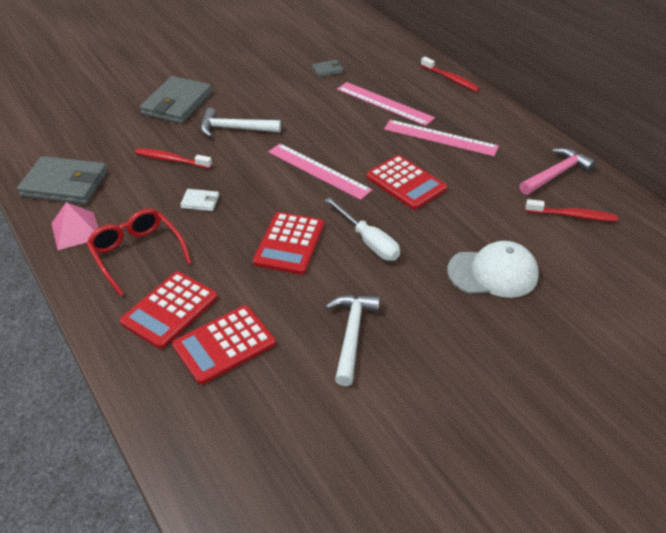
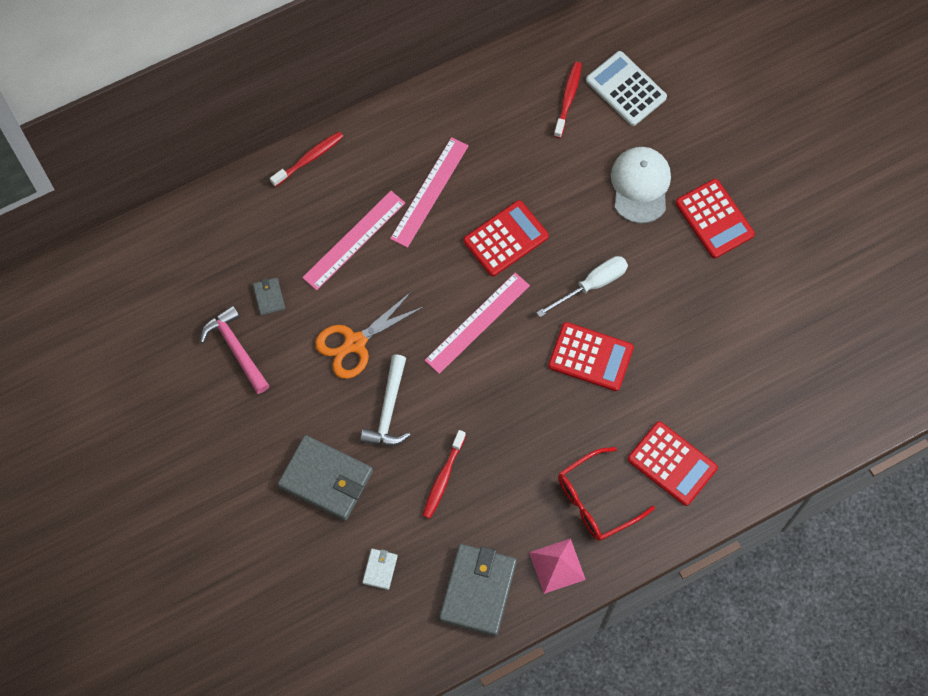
camera: 85 degrees left, 25 degrees up
(200, 202) = (520, 443): white wallet -> white wallet (380, 569)
(224, 344) = (714, 415): red calculator -> red calculator (714, 219)
(293, 109) = (355, 343): none -> orange scissors
(352, 334) = (707, 311): white hammer -> none
(556, 174) = (503, 95): pink hammer -> pink hammer (236, 348)
(605, 257) = (626, 89): none -> white calculator

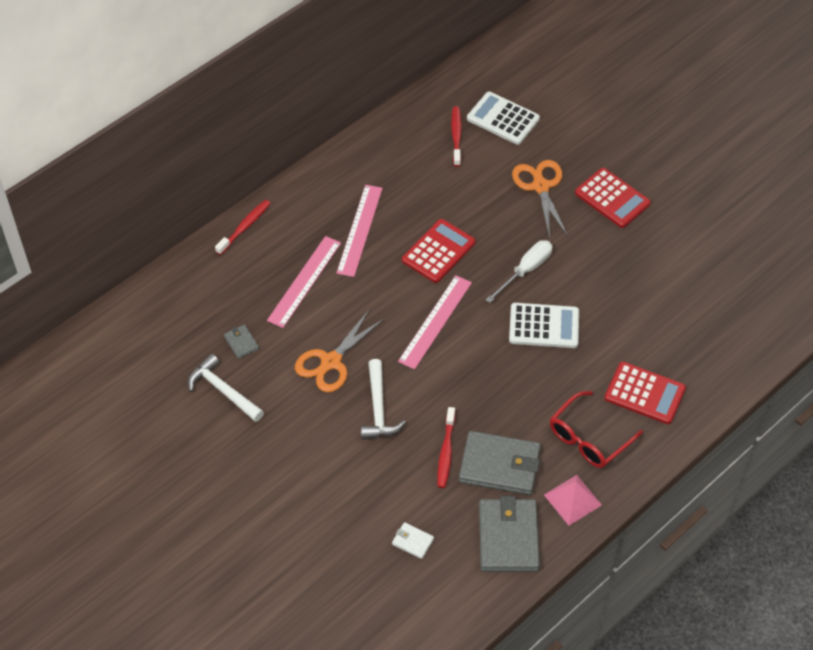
camera: 15 degrees left, 15 degrees down
(236, 348) = (223, 390): pink hammer -> white hammer
(326, 479) = (339, 478): grey wallet -> grey wallet (499, 465)
(380, 569) = (412, 541): white wallet -> white wallet turned 60 degrees counterclockwise
(590, 357) = (544, 326): red calculator -> white calculator
(640, 185) = (540, 187): white cap -> orange scissors

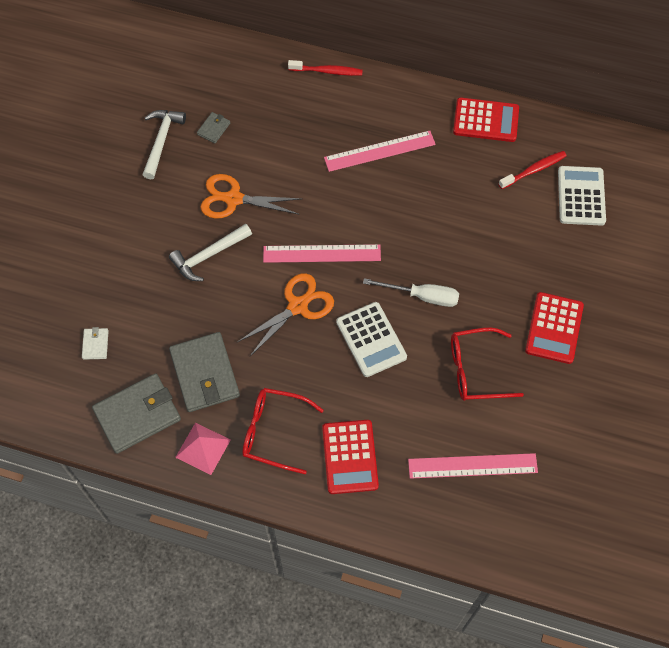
camera: 60 degrees right, 10 degrees up
(304, 281) = (301, 139): pink ruler -> pink ruler (472, 466)
(438, 251) = (397, 219): red calculator -> red calculator (486, 120)
(446, 452) = (194, 326): red toothbrush -> none
(540, 187) = (525, 263): orange scissors -> orange scissors (297, 306)
(617, 268) = (475, 370): none -> red glasses

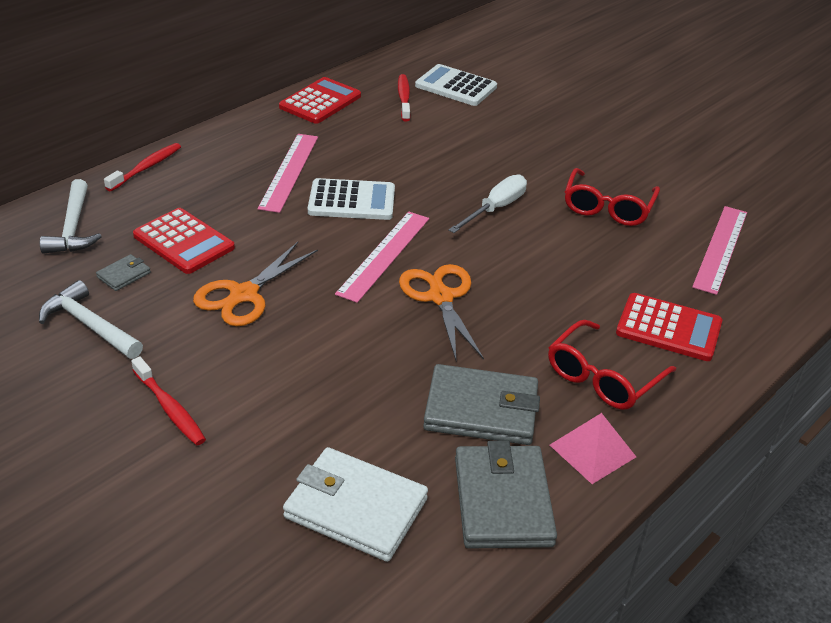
camera: 65 degrees left, 25 degrees down
(95, 344) = (356, 508): white wallet -> white wallet, size x2.20
(120, 219) = (170, 408): none -> red toothbrush
(208, 256) = (307, 345): white hammer -> white hammer (73, 228)
(213, 129) = (124, 275): grey wallet -> grey wallet turned 75 degrees clockwise
(371, 339) = (525, 260): white calculator -> white calculator (351, 201)
(554, 328) = (589, 149): red calculator -> red calculator (183, 242)

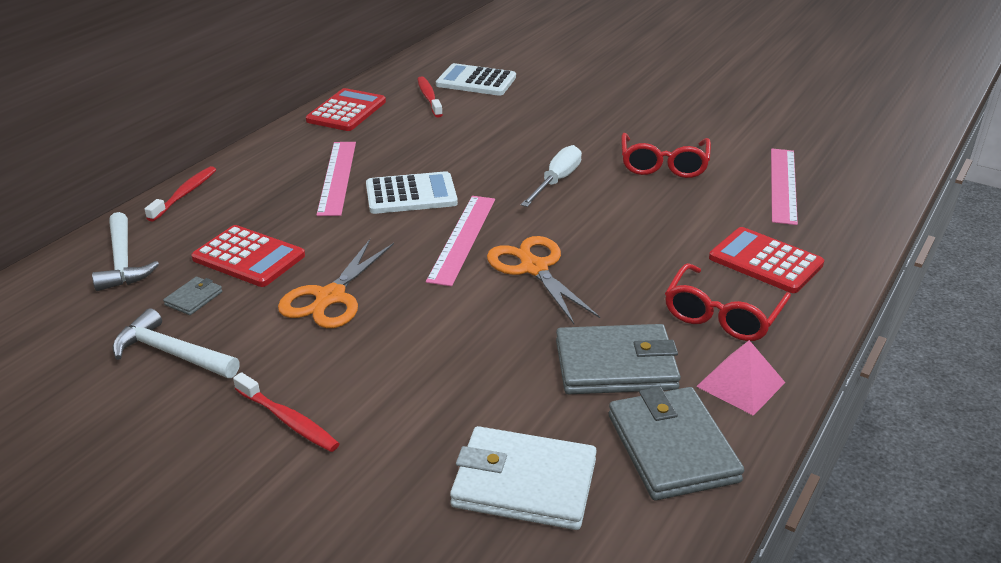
camera: 10 degrees left, 5 degrees down
(668, 328) = (765, 261): red calculator -> red calculator turned 150 degrees counterclockwise

